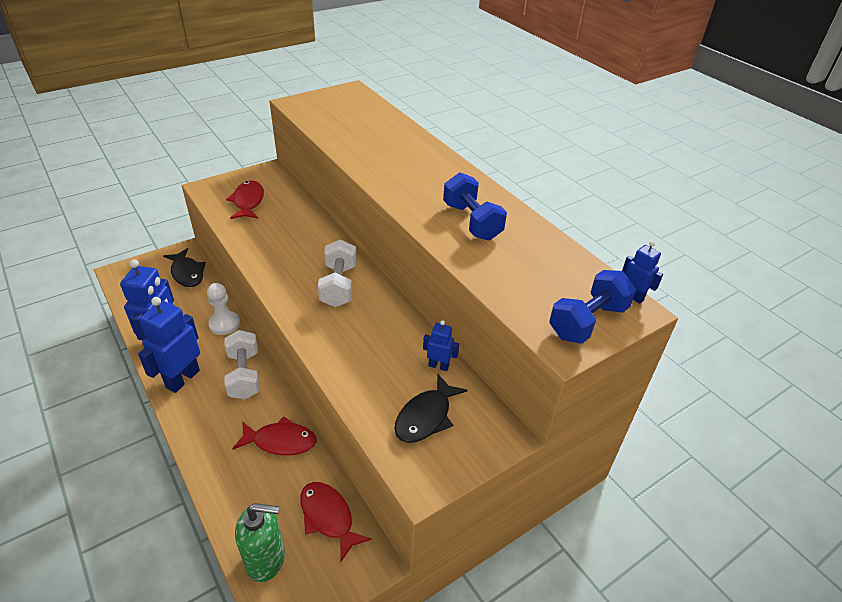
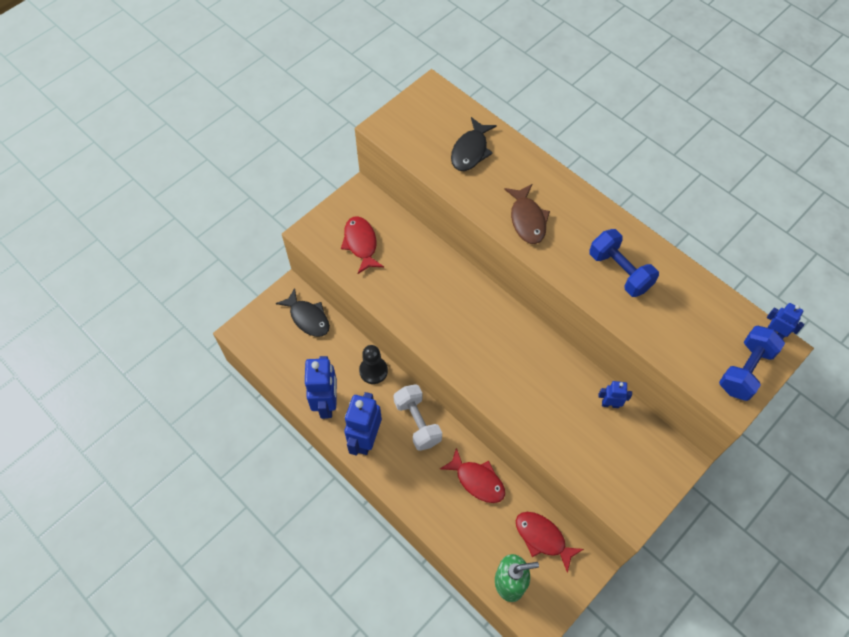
camera: 10 degrees left, 20 degrees up
(224, 324) = (373, 371): white pawn -> black pawn
(280, 441) = (477, 480): red fish -> red fish turned 45 degrees clockwise
(339, 286) = (493, 334): white dumbbell -> none
(394, 173) = (527, 220): none -> brown fish
(426, 416) = (616, 457): black fish -> black fish (470, 151)

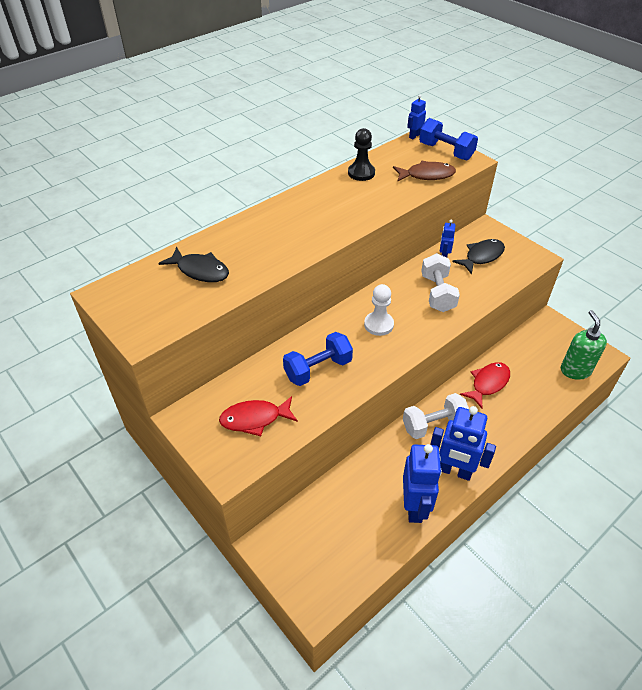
camera: 85 degrees left, 15 degrees down
(308, 318) = (304, 524): black fish -> black fish (482, 256)
(327, 403) = (415, 507): blue robot -> blue robot turned 90 degrees clockwise
(373, 371) = (376, 460): black pawn -> black pawn (361, 173)
(486, 336) = (378, 324): none -> white pawn
(527, 220) = (294, 241): brown fish -> brown fish (426, 175)
(543, 538) = (532, 345): red fish -> none
(544, 395) = (437, 293): none -> white dumbbell
(619, 271) = (356, 196): blue dumbbell -> blue dumbbell (318, 369)

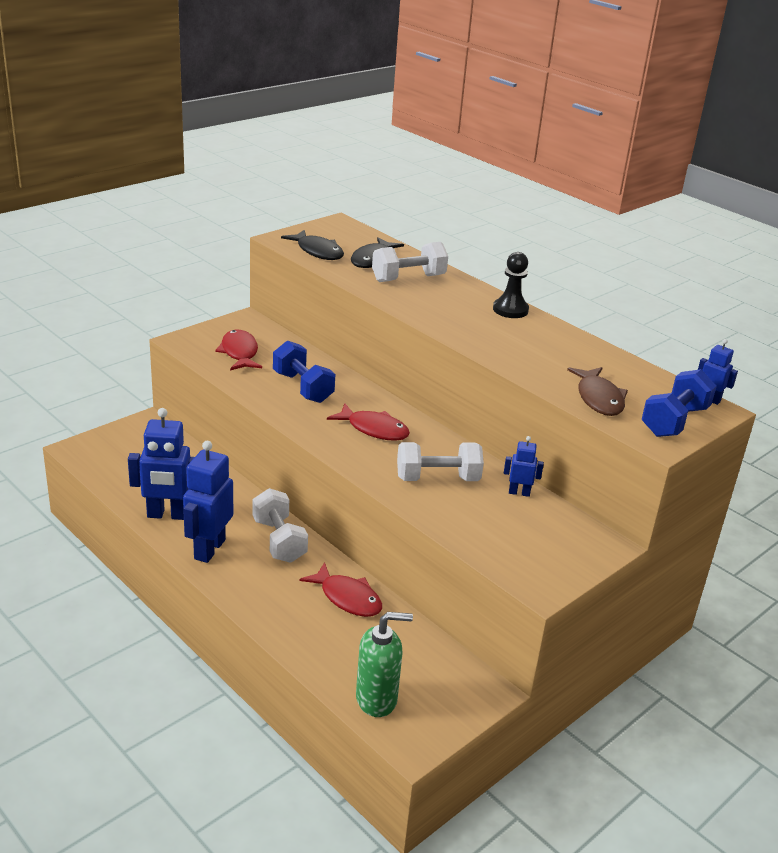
camera: 85 degrees right, 15 degrees down
(242, 250) = (408, 278): none -> white dumbbell
(361, 173) = (585, 351): black pawn -> black pawn (510, 310)
(378, 324) = (374, 429): white pawn -> red fish
(482, 256) = (528, 528): black fish -> black fish (318, 251)

